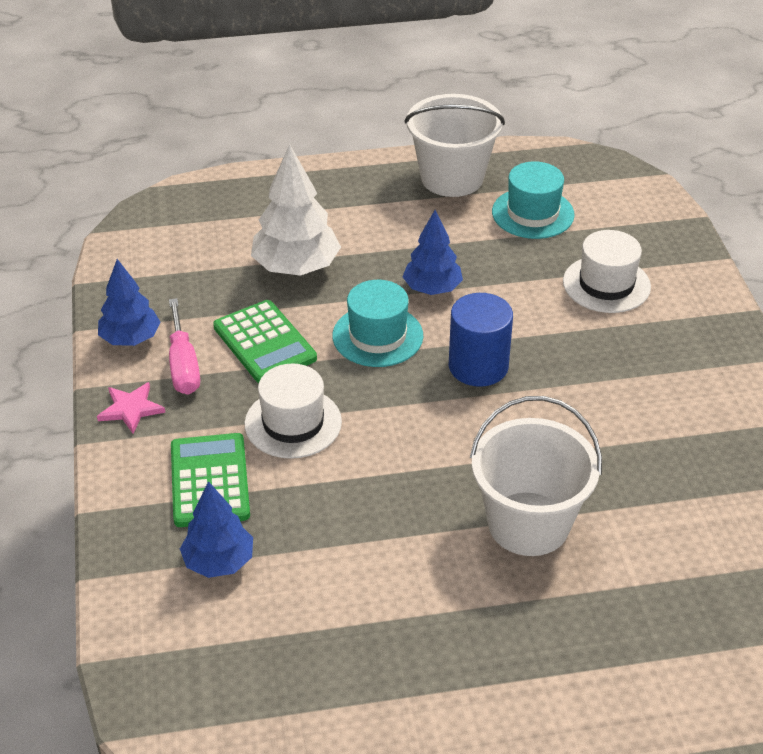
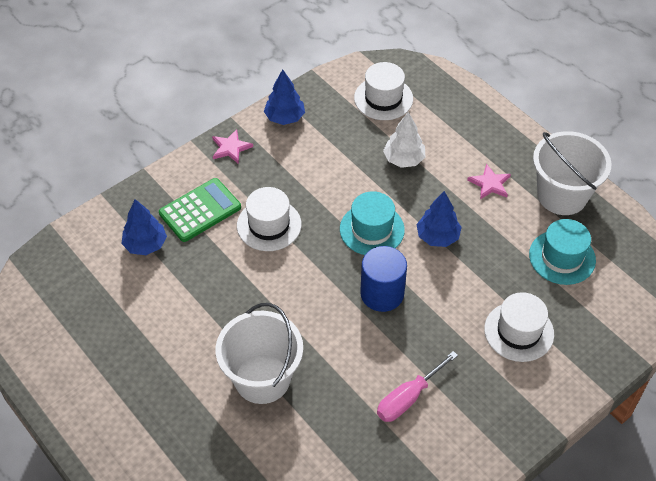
camera: 60 degrees right, 10 degrees up
(183, 365) = (280, 151): pink screwdriver -> pink screwdriver (408, 398)
(187, 244) = (383, 98): none -> white hat
(264, 343) = (325, 178): green calculator -> none
(296, 267) = (404, 159): white tree -> white tree, size x0.66
(391, 219) = (490, 184): none -> pink star

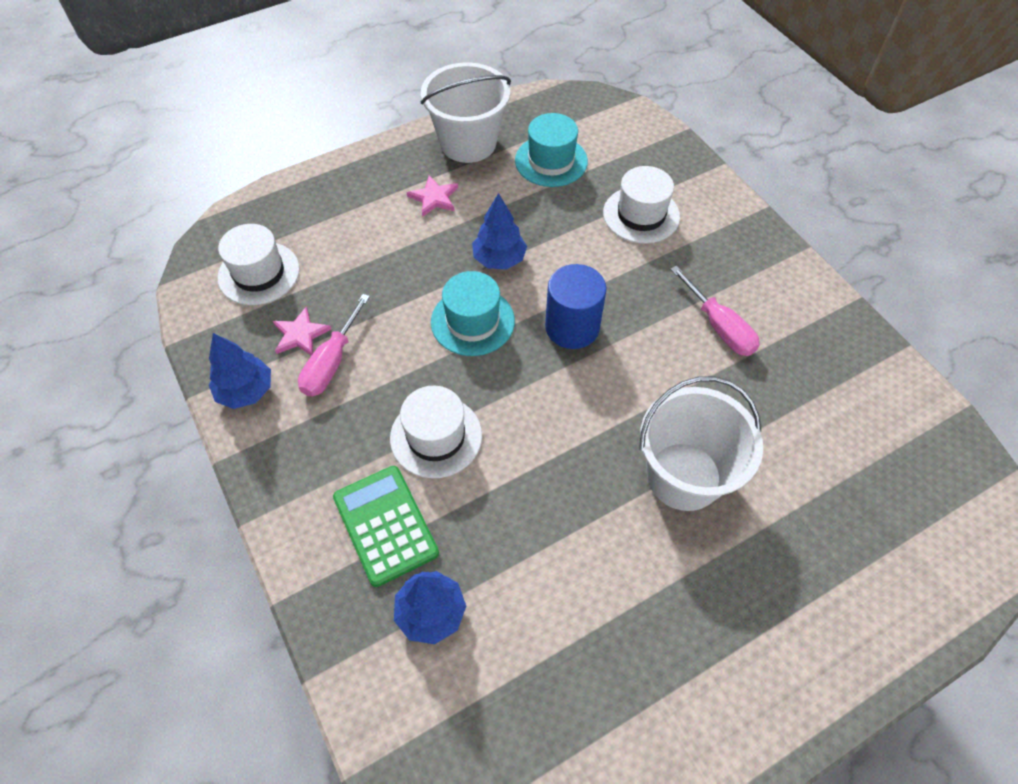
camera: 80 degrees left, 5 degrees up
(231, 148) = (278, 469): pink star -> pink star (300, 334)
(317, 156) = (332, 362): none -> pink screwdriver
(404, 159) = (370, 270): white tree -> none

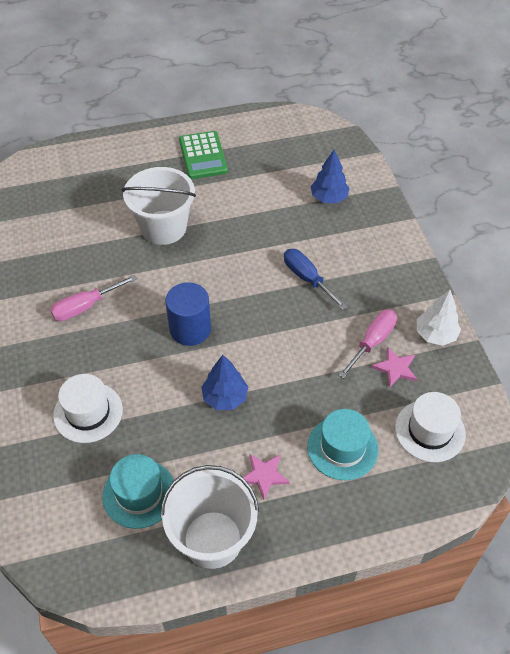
camera: 165 degrees left, 5 degrees down
(246, 391) = (435, 334): blue tree -> white tree
(385, 525) = (347, 239): green calculator -> green calculator (203, 156)
(436, 436) = (307, 279): white hat -> blue screwdriver
(472, 321) = (262, 350): turquoise hat -> turquoise hat (342, 448)
(719, 326) = (85, 306): pink screwdriver -> pink screwdriver turned 105 degrees counterclockwise

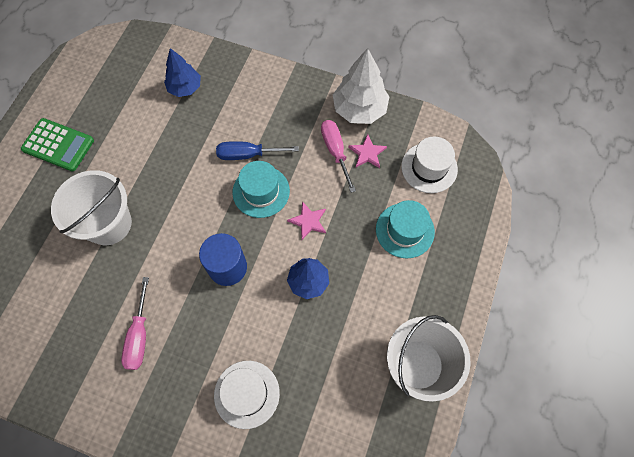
camera: 55 degrees left, 15 degrees up
(139, 493) = (347, 396): turquoise hat -> turquoise hat (261, 191)
(264, 475) = (391, 296): pink star -> pink star (308, 221)
(435, 334) = (359, 109): white tree -> white tree, size x1.51

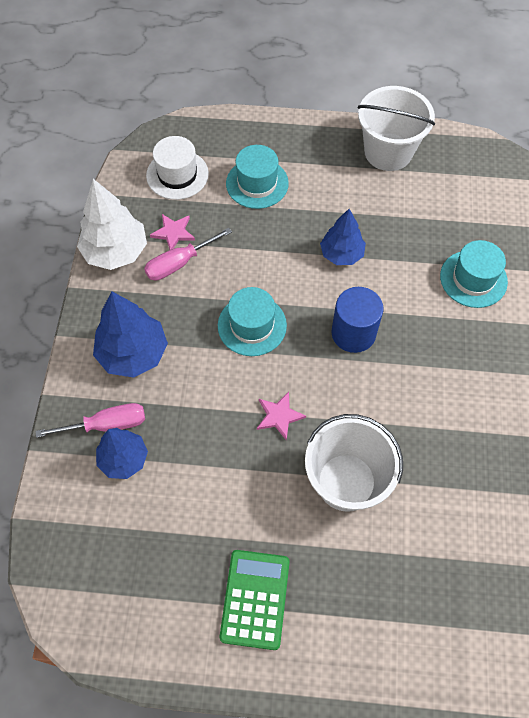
camera: 105 degrees left, 5 degrees down
(139, 335) = (460, 396): pink screwdriver -> pink screwdriver (106, 425)
(246, 394) = (473, 279): white hat -> turquoise hat
(248, 154) = (207, 352): blue screwdriver -> none
(264, 106) = (133, 353): none -> blue tree
(308, 221) = (274, 270): pink star -> pink star (279, 416)

